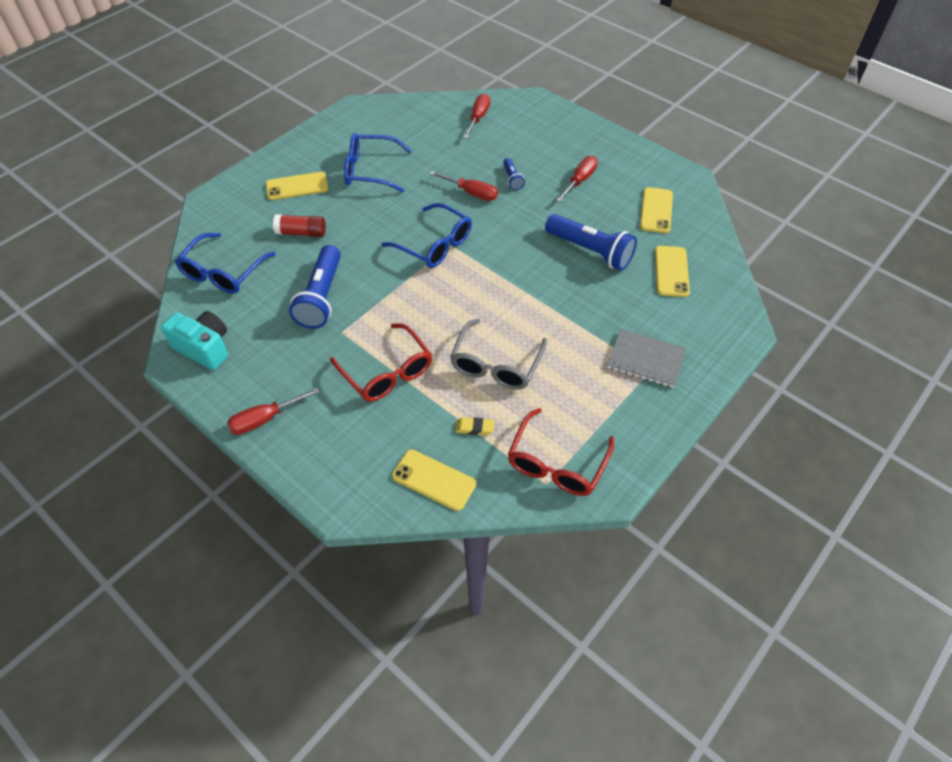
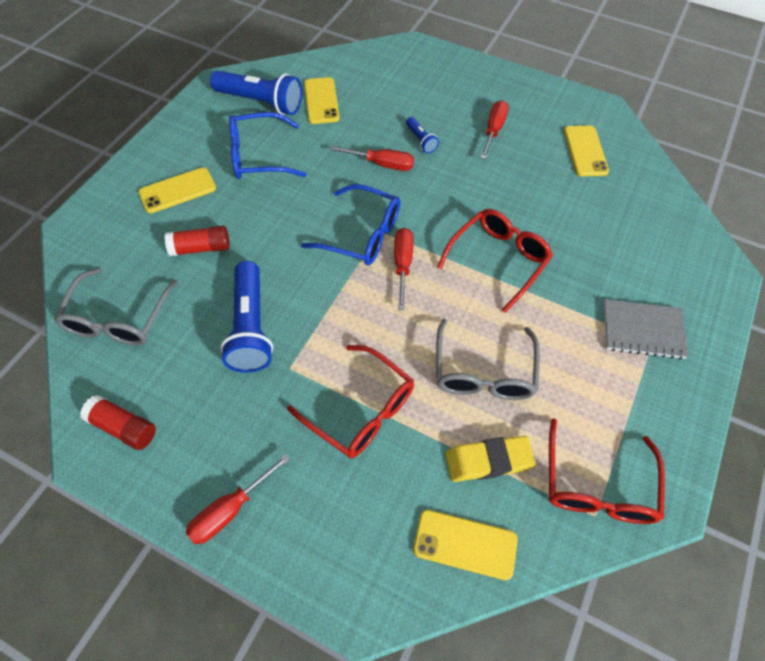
camera: 15 degrees left, 5 degrees up
(204, 348) = (123, 427): turquoise camera -> red glue stick
(223, 272) = (118, 318): blue glasses -> grey glasses
(474, 428) = (488, 461): yellow eraser -> yellow eraser, size x1.80
(478, 118) = (359, 75): red screwdriver -> red screwdriver (402, 265)
(542, 284) = (498, 260): none -> red glasses
(590, 251) = (535, 211): blue flashlight -> blue flashlight (261, 102)
(671, 271) = (628, 219): yellow phone -> yellow phone (321, 101)

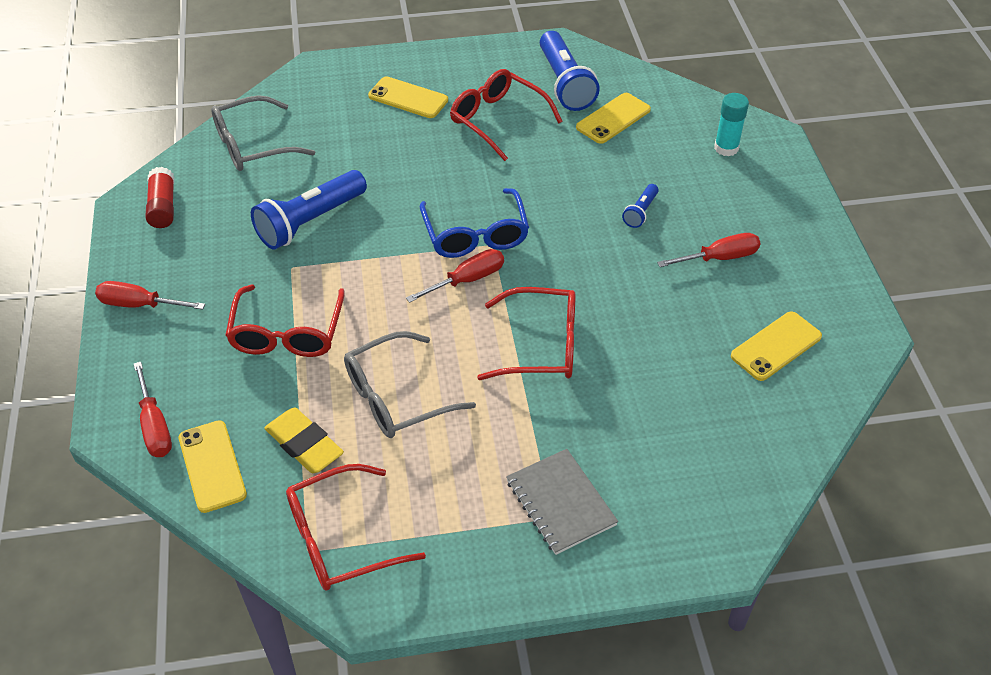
camera: 55 degrees right, 10 degrees down
(201, 248) = (361, 147): red glue stick -> none
(258, 156) = (497, 120): blue glasses -> red glasses
(381, 164) = (577, 202): red screwdriver -> red screwdriver (154, 425)
(402, 70) = (726, 148): none -> turquoise glue stick

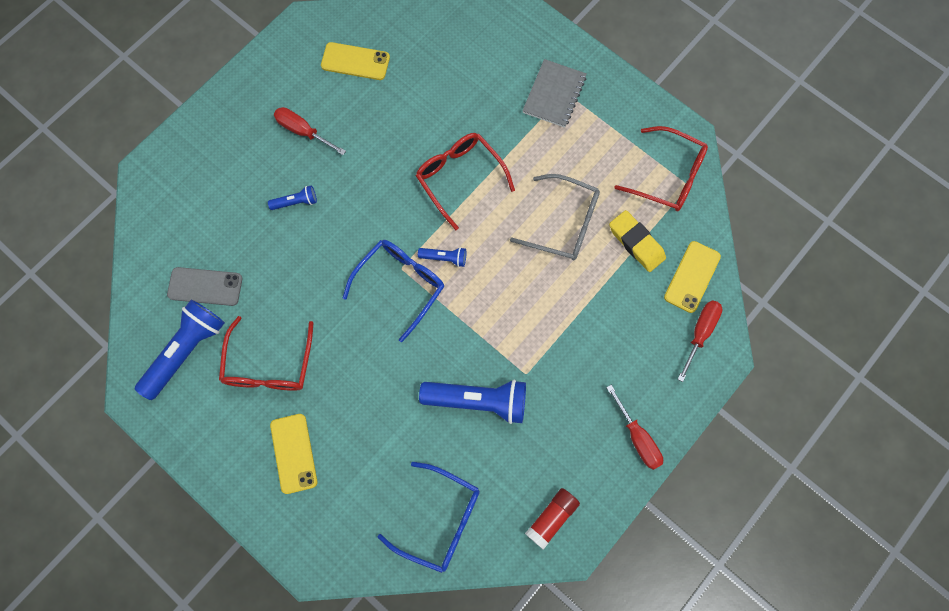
camera: 130 degrees left, 25 degrees up
(252, 145) = (440, 520): grey glasses -> blue glasses
(287, 333) = (576, 324): red glasses -> none
(304, 445) = (636, 243): yellow eraser -> yellow eraser turned 45 degrees counterclockwise
(467, 280) = (444, 258): red screwdriver -> blue flashlight
(613, 119) = (205, 286): yellow phone -> grey phone
(726, 148) = (183, 192): turquoise glue stick -> none

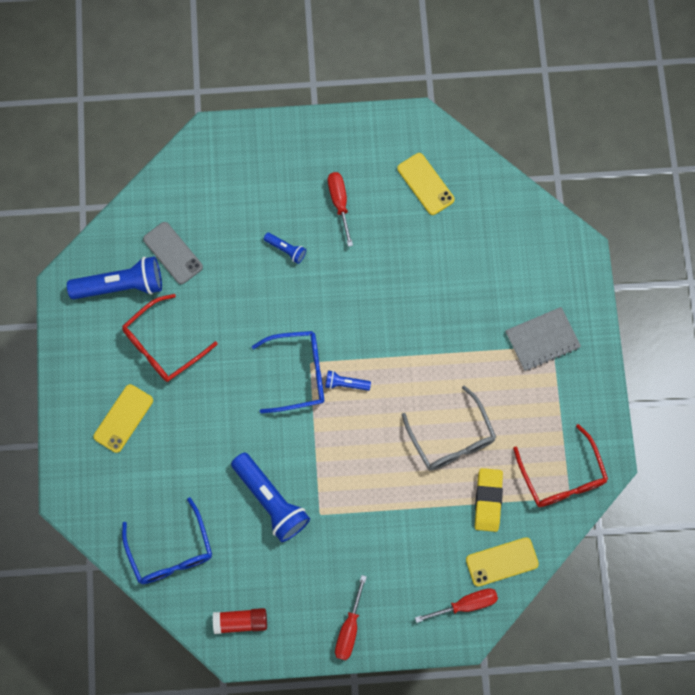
camera: 45 degrees right, 0 degrees up
(444, 258) = (345, 383): blue flashlight -> blue flashlight turned 135 degrees clockwise
(459, 178) = (413, 337): red glasses -> none

